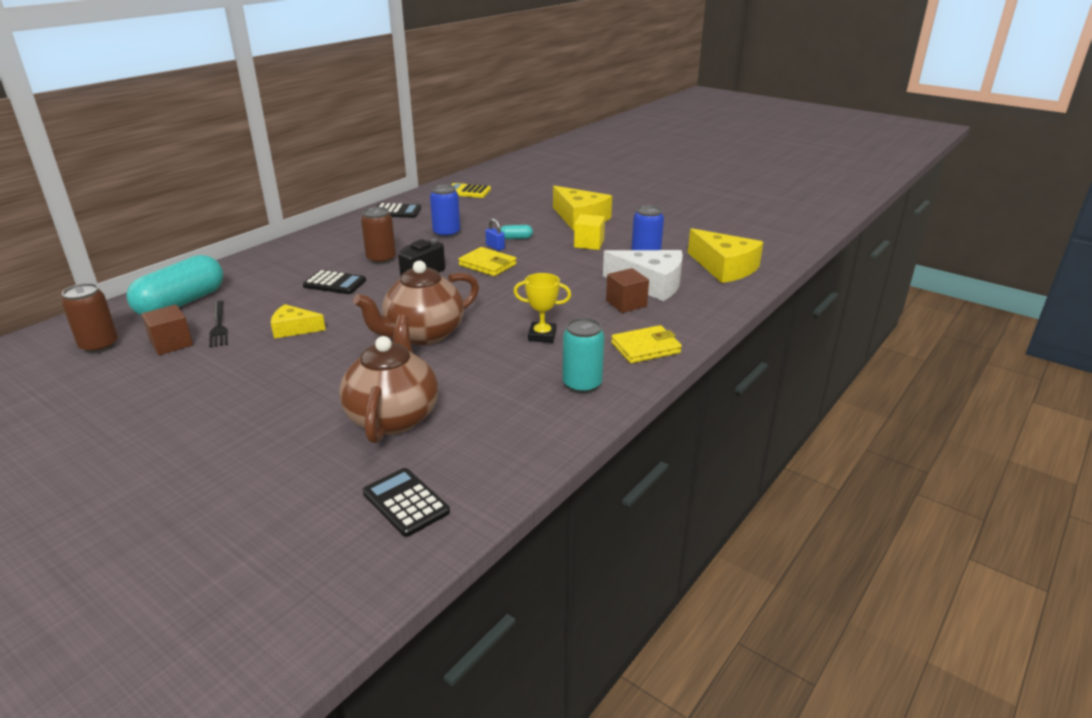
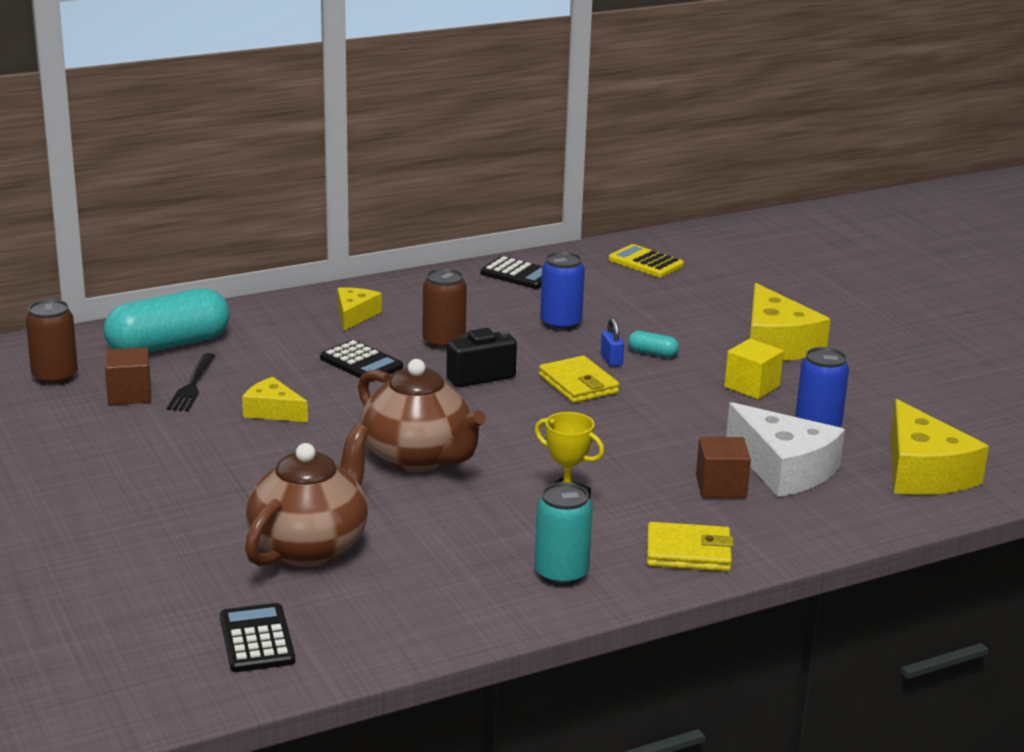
camera: 25 degrees right, 5 degrees down
(308, 256) = (355, 315): none -> yellow cheese
(423, 334) = (418, 458): brown teapot -> brown teapot turned 120 degrees counterclockwise

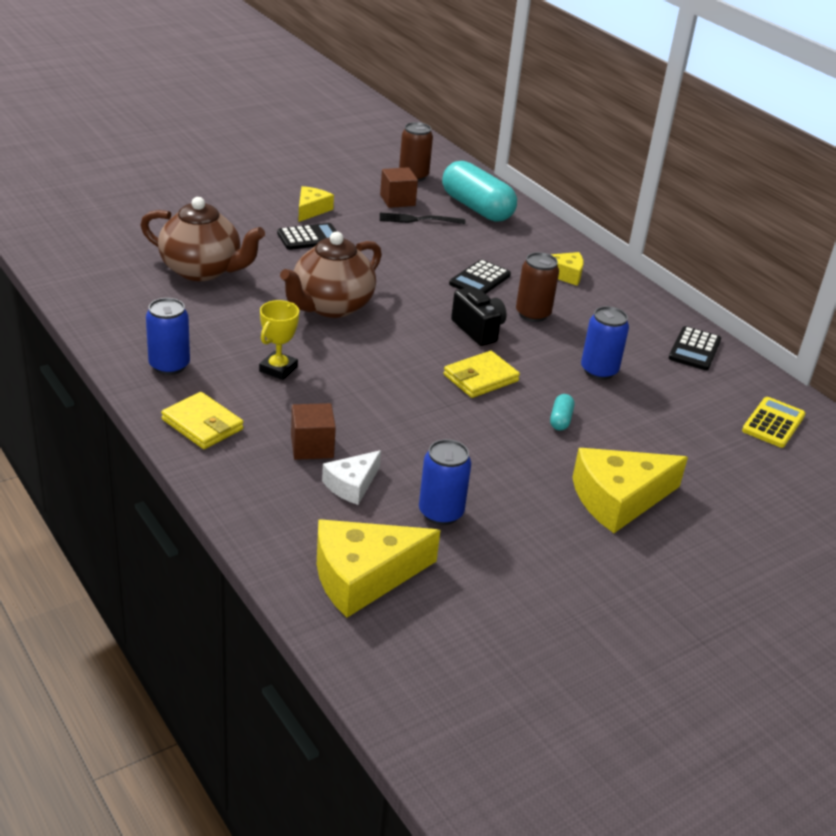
camera: 80 degrees right, 10 degrees up
(256, 639) = (93, 258): black calculator -> black calculator (309, 238)
(273, 411) = (388, 249): yellow cheese -> yellow cheese (311, 210)
(561, 574) = (169, 365): turquoise can -> blue can
(611, 360) = (536, 396): blue padlock -> none
(688, 552) = (202, 424): yellow wallet -> yellow wallet turned 45 degrees counterclockwise
(752, 386) = (513, 476): yellow cube -> none
(784, 468) = (352, 485): white cheese -> white cheese, size x0.57

